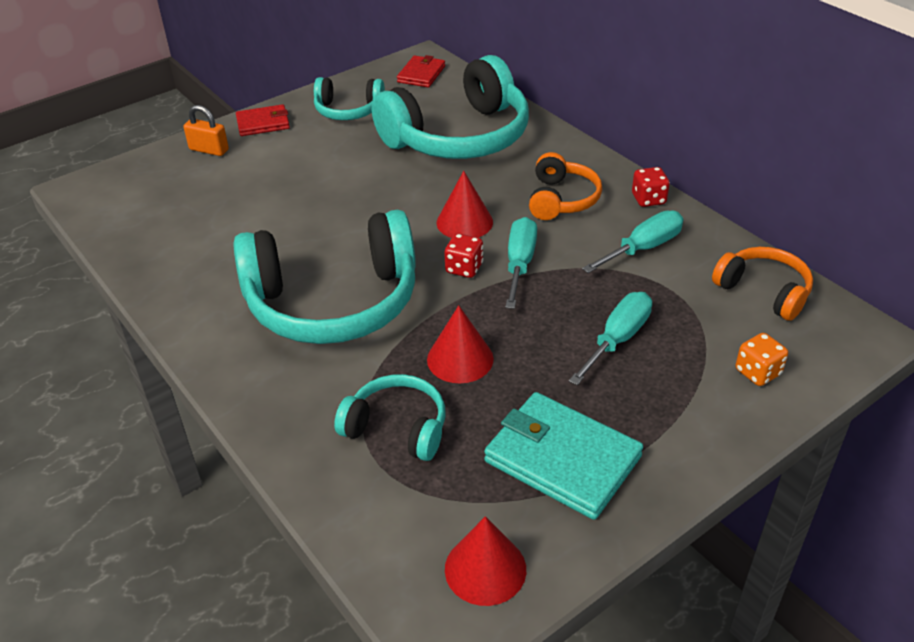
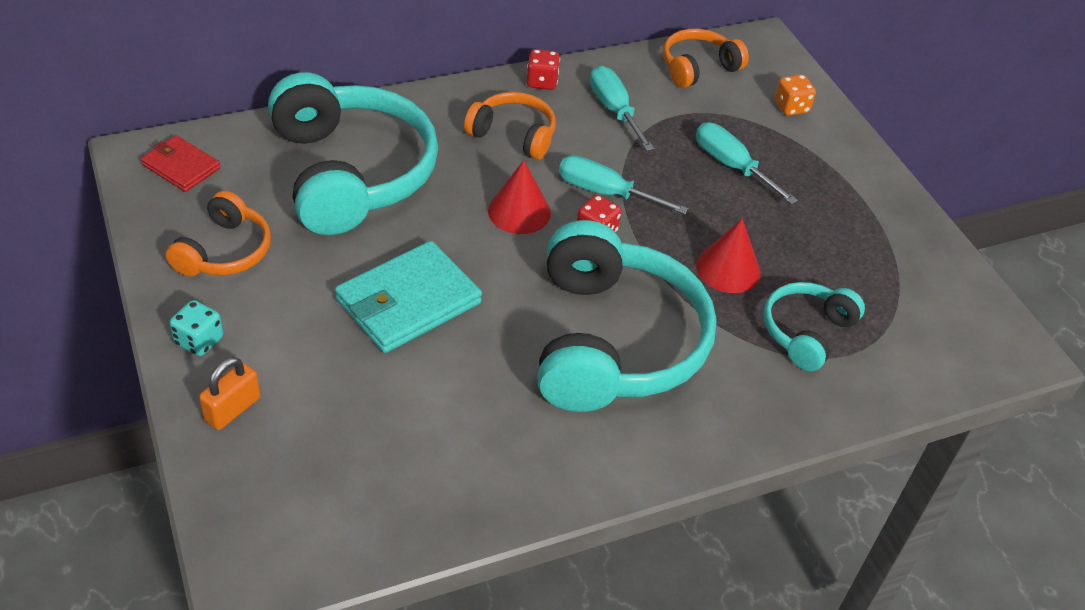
camera: 80 degrees left, 5 degrees up
(263, 123) = (199, 341): red wallet -> turquoise dice
(348, 110) = (224, 251): turquoise headphones -> orange headphones
(485, 569) = (965, 315): red cone -> none
(562, 459) = (861, 240): turquoise wallet -> turquoise wallet (408, 301)

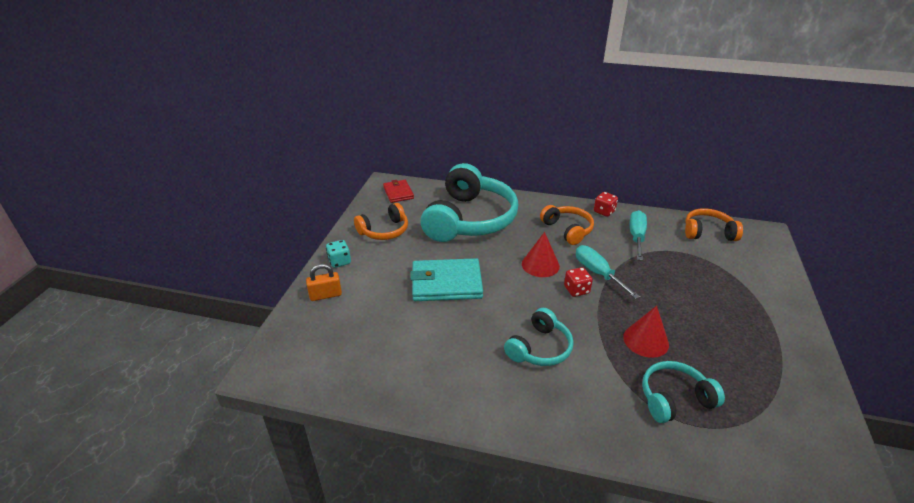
camera: 40 degrees right, 10 degrees down
(613, 342) = (539, 348): turquoise headphones -> turquoise headphones, size x0.51
(731, 166) = (692, 287): turquoise screwdriver -> none
(791, 107) = (759, 271): orange dice -> none

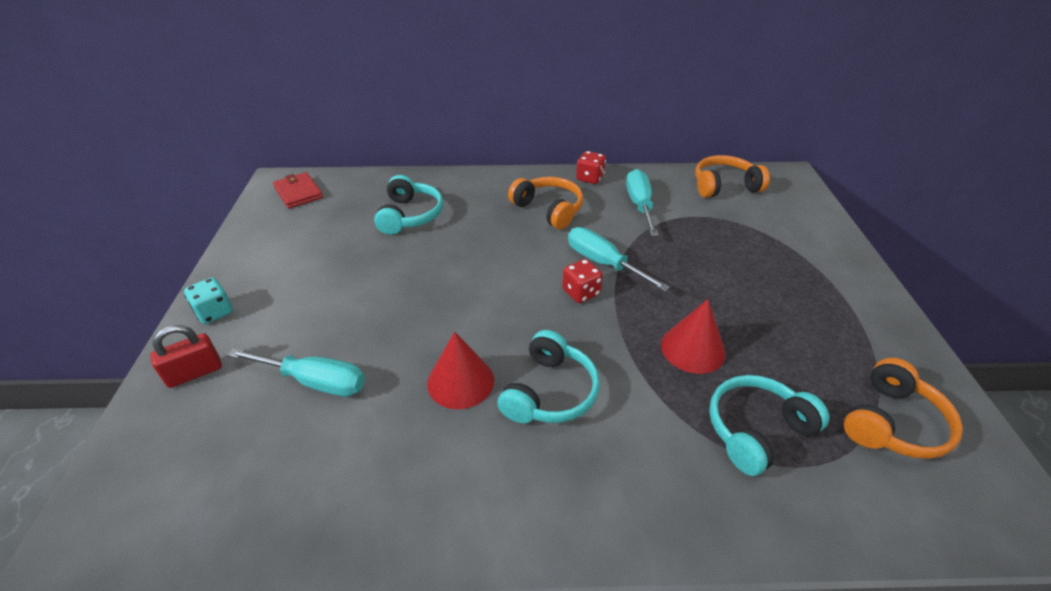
camera: 15 degrees left, 5 degrees up
(325, 295) = (194, 373): orange padlock -> red padlock
(384, 231) = (283, 252): orange headphones -> orange headphones (892, 423)
(394, 313) = (315, 382): none -> turquoise screwdriver
(446, 283) = (391, 316): turquoise wallet -> none
(469, 219) = (410, 215): turquoise headphones -> turquoise headphones, size x0.51
(540, 265) = (523, 264): red cone -> red cone (460, 381)

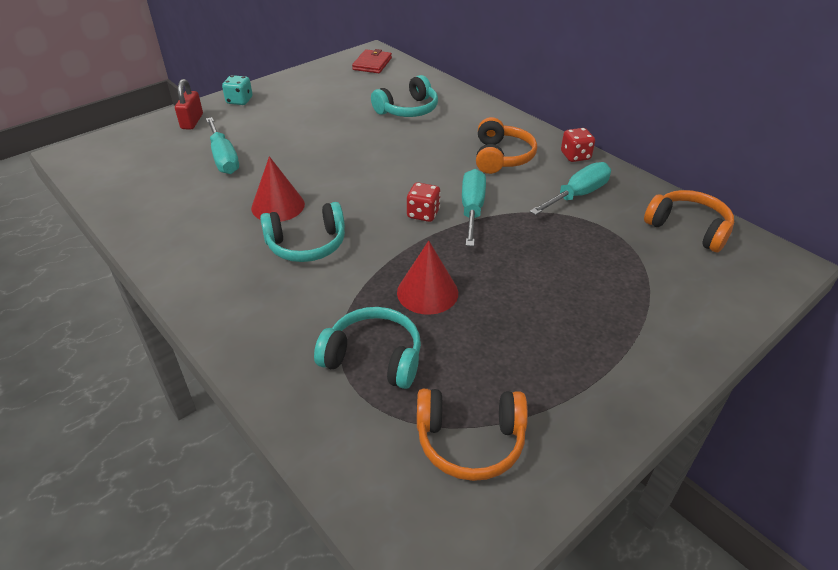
camera: 50 degrees right, 0 degrees up
(194, 373) = (192, 121): red padlock -> red padlock turned 75 degrees clockwise

